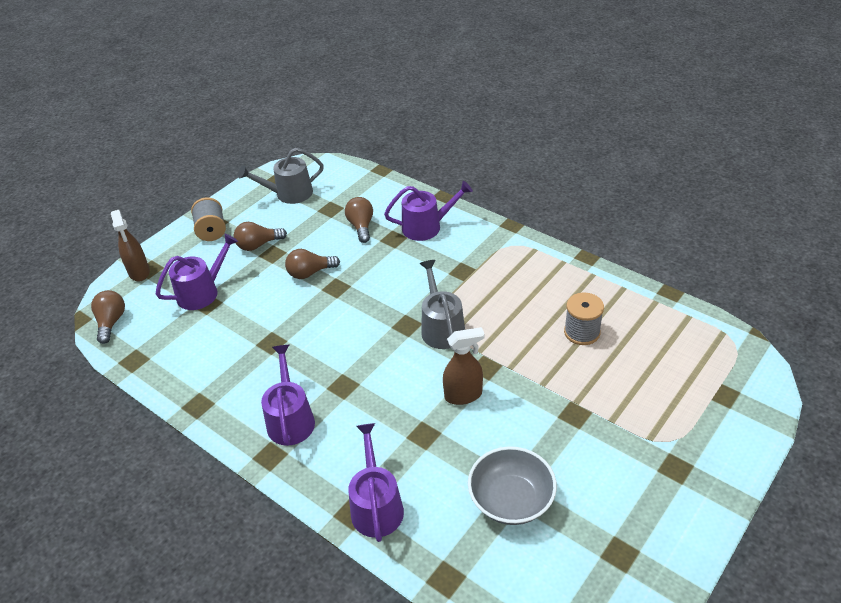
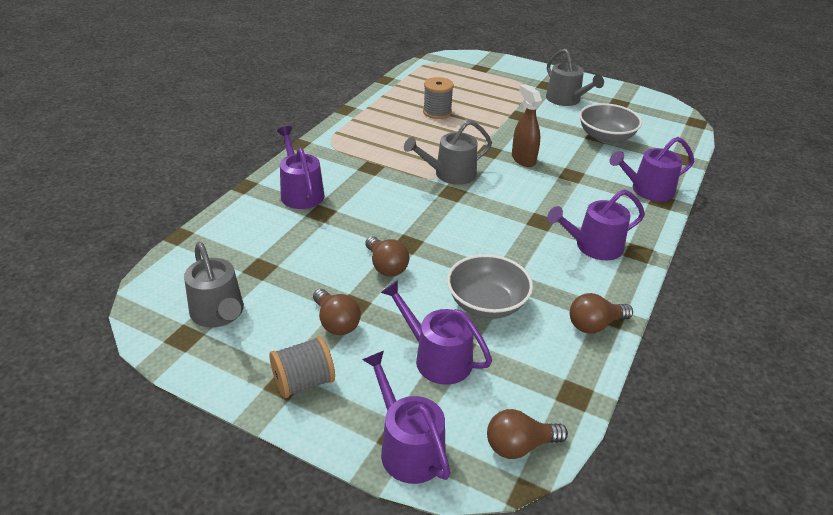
camera: 105 degrees left, 5 degrees down
(139, 272) = (408, 448): brown spray bottle -> purple watering can
(244, 326) = (486, 304): none -> grey bowl
(361, 226) = (298, 238): brown light bulb -> brown light bulb (594, 325)
(626, 481) = (566, 100): none -> grey watering can

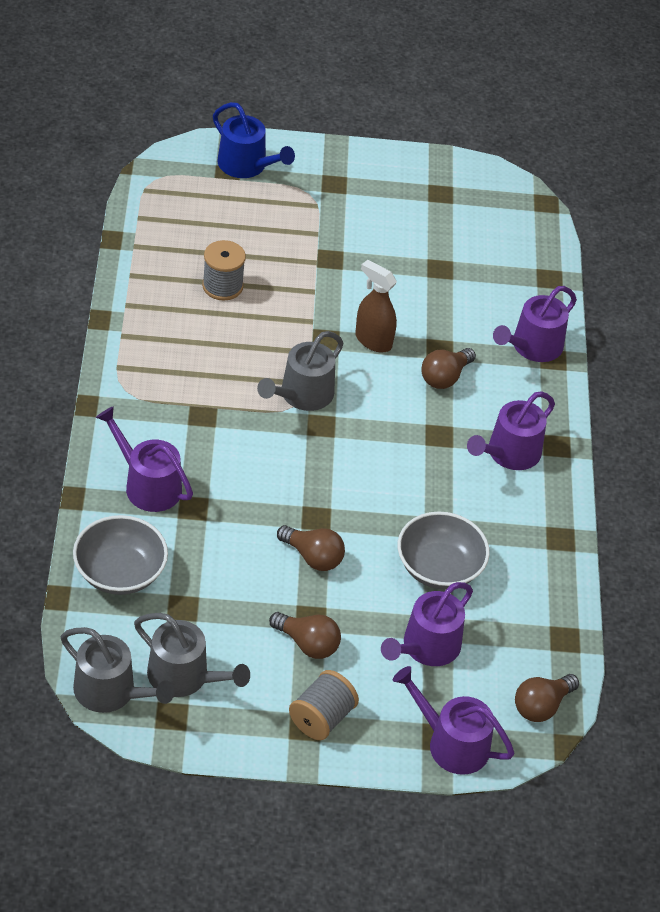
camera: 30 degrees left, 10 degrees up
(437, 358) = (426, 647): purple watering can -> purple watering can turned 60 degrees counterclockwise
(494, 68) = (246, 165): none -> blue watering can
(566, 100) = (372, 208): grey watering can -> grey watering can (110, 692)
(594, 325) = (551, 555): brown light bulb -> brown light bulb (445, 377)
(606, 137) = (451, 267): grey bowl -> grey bowl (120, 572)

